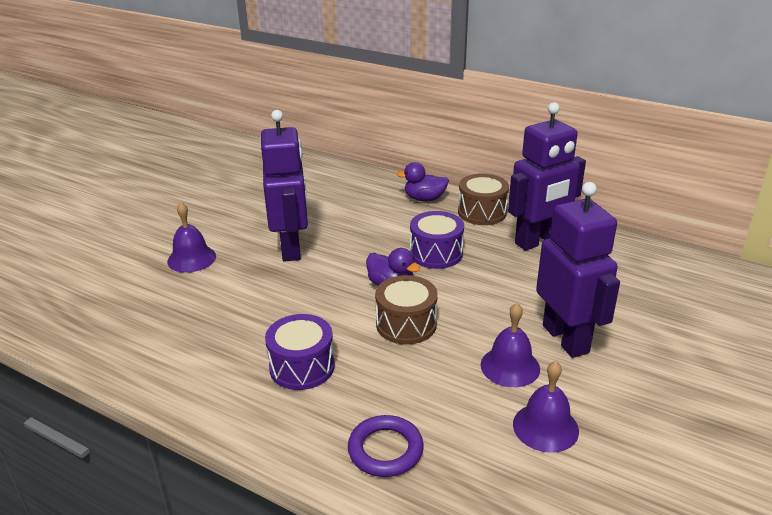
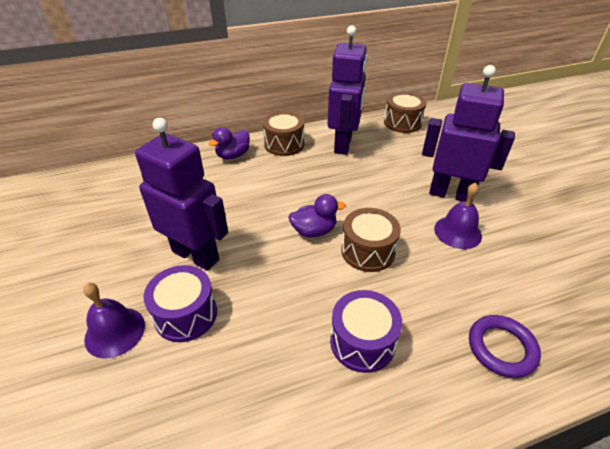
camera: 50 degrees left, 10 degrees up
(436, 253) = (303, 189): purple drum -> purple drum (186, 314)
(545, 427) = (528, 253): purple bell -> none
(644, 256) = (402, 123): none -> brown drum

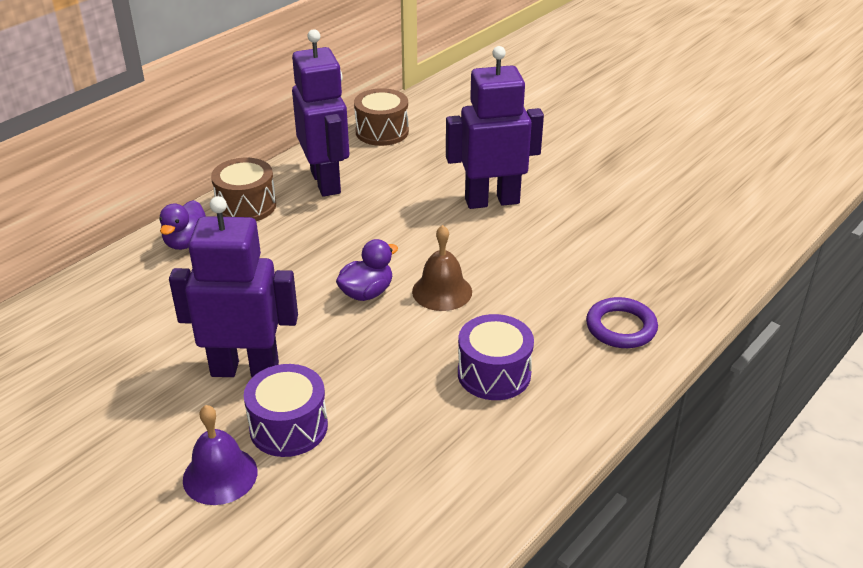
camera: 30 degrees left, 5 degrees down
(368, 251) = (442, 291): brown drum -> brown bell
(457, 232) = (523, 238): purple bell -> none

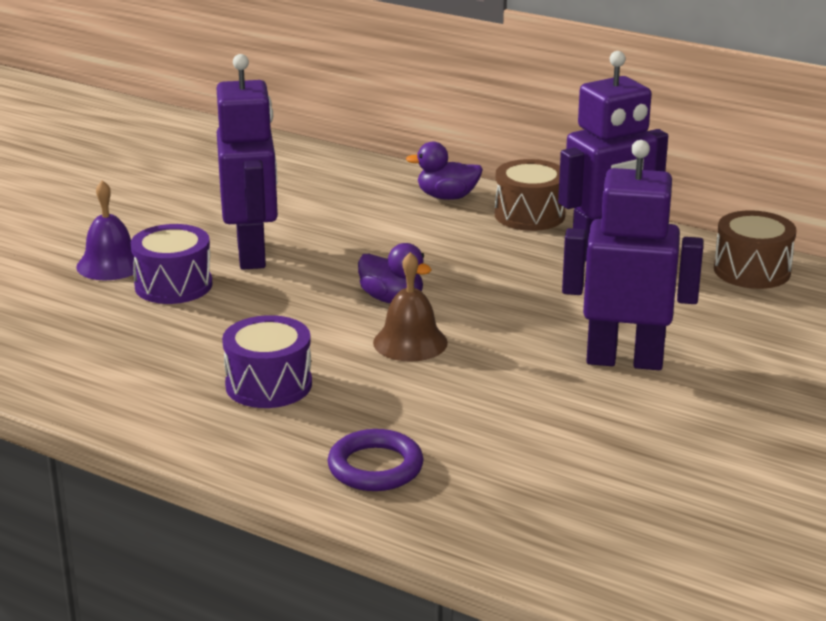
camera: 80 degrees right, 10 degrees down
(492, 201) = (624, 360): purple robot -> purple robot turned 60 degrees counterclockwise

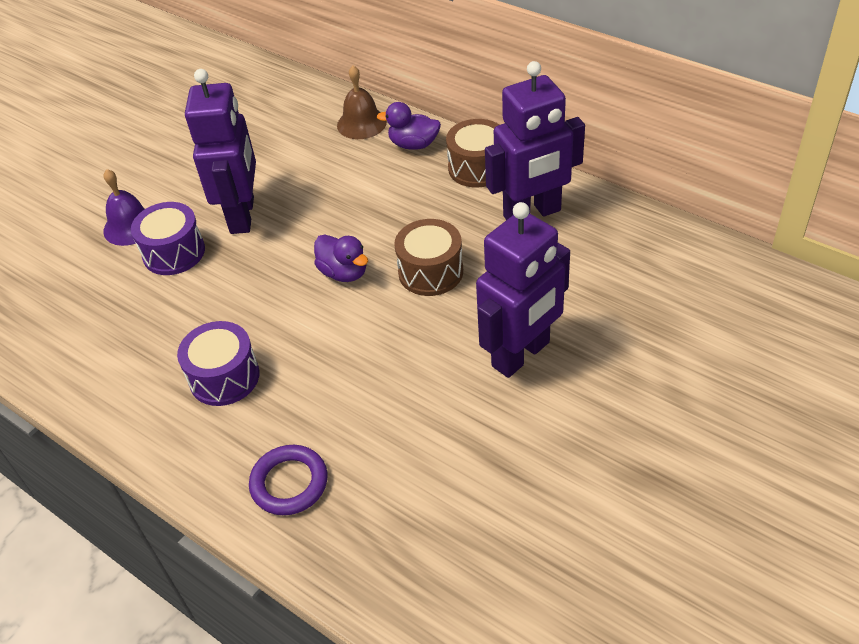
camera: 10 degrees right, 20 degrees up
(410, 342) = (348, 327): brown bell -> brown bell (361, 123)
(624, 360) = (521, 355): purple robot -> purple robot turned 120 degrees clockwise
(752, 271) = (653, 241): brown drum -> brown drum (430, 272)

